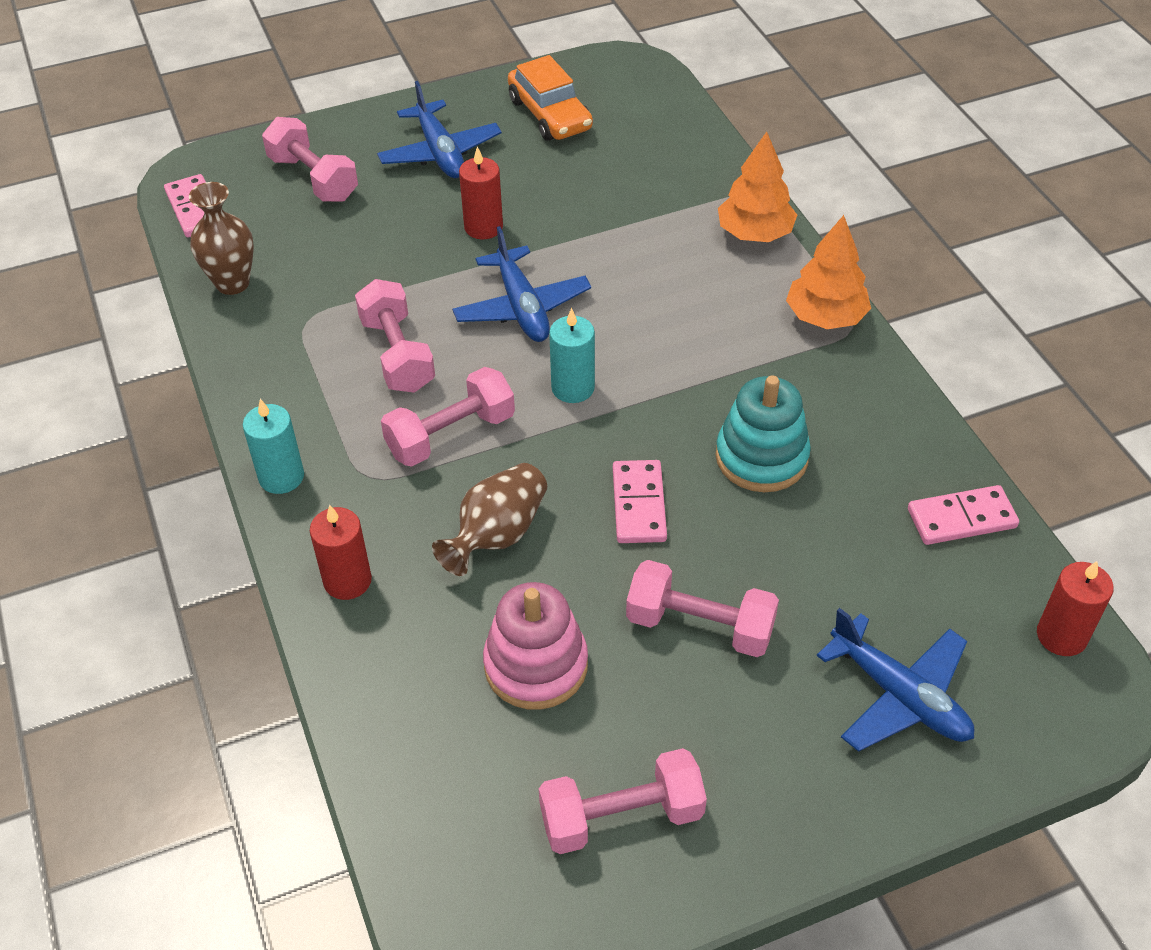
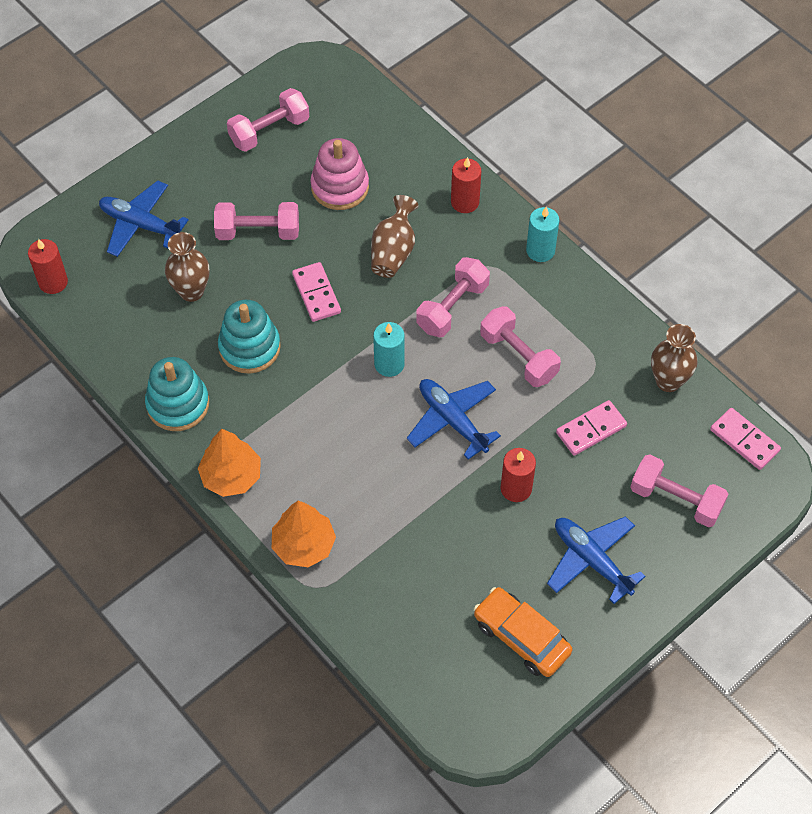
camera: 160 degrees right, 10 degrees up
(832, 559) = (191, 291): none -> brown vase
(881, 412) = (178, 404): none -> turquoise stacking toy
(961, 518) = (116, 340): pink domino -> pink domino (591, 429)

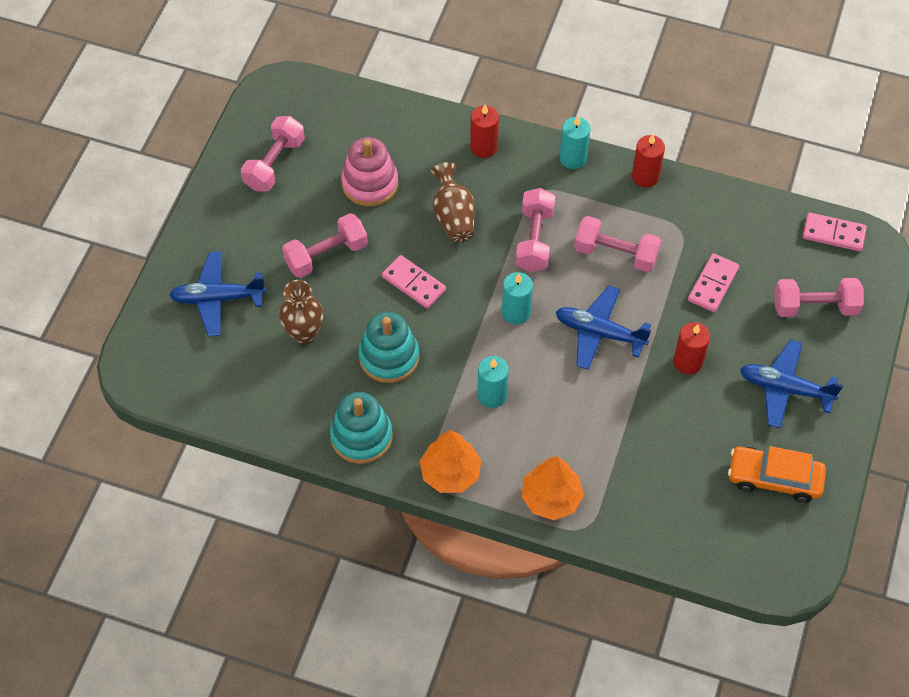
camera: 30 degrees left, 0 degrees up
(53, 282) = (174, 387): red candle -> red candle (645, 176)
(316, 427) = (492, 395): none -> turquoise candle
(668, 381) = (745, 216): brown vase -> none

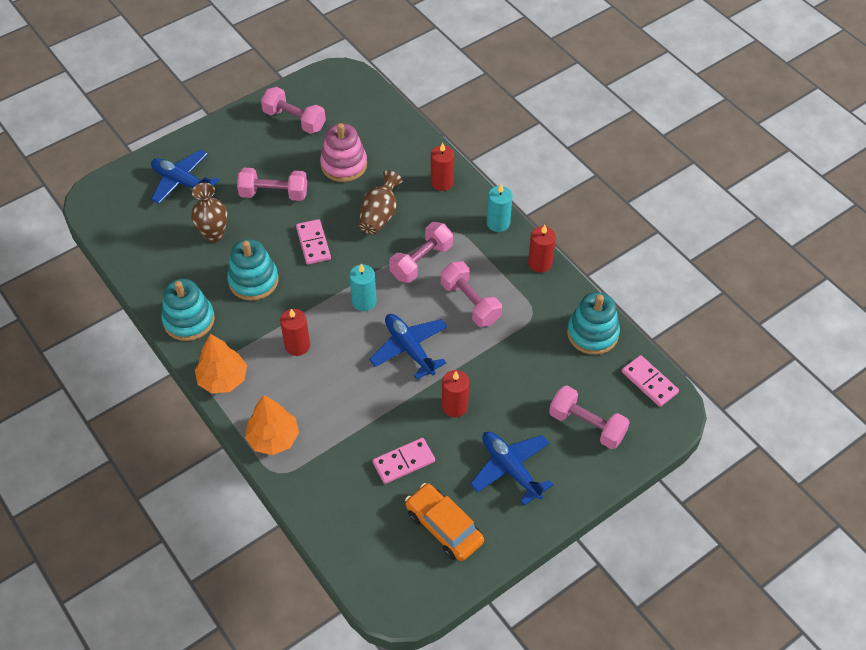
camera: 35 degrees right, 5 degrees down
(274, 164) = (294, 120): pink dumbbell -> pink dumbbell turned 60 degrees clockwise
(492, 395) = (297, 345): turquoise candle -> red candle
(713, 284) = (522, 364): pink domino -> pink domino (404, 462)
(748, 217) = (592, 333): none -> turquoise stacking toy

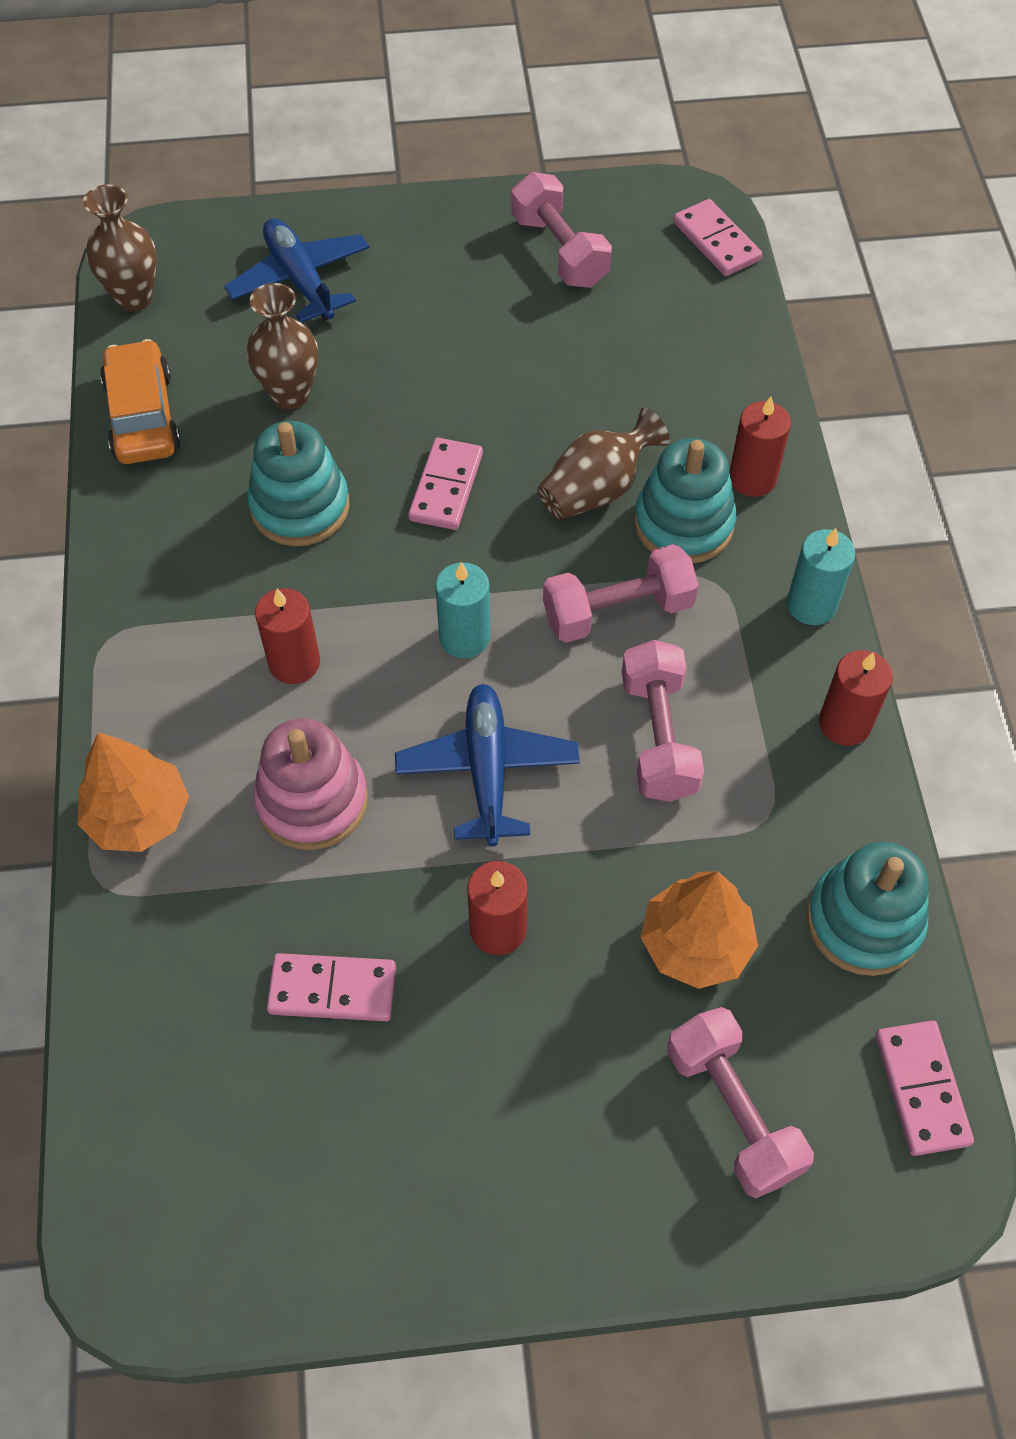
camera: 30 degrees right, 5 degrees up
(106, 223) = (134, 298): none -> brown vase
(189, 320) = (148, 526): turquoise stacking toy -> turquoise stacking toy (683, 524)
(223, 379) = (130, 661): orange tree -> orange tree (695, 944)
(274, 194) = (437, 367): pink dumbbell -> none
(344, 165) = (593, 368): pink stacking toy -> pink stacking toy (312, 800)
(362, 87) = (716, 241): none -> pink domino
(444, 527) = (320, 1166): orange car -> orange car (142, 416)
(510, 469) = (523, 1118): blue plane -> none

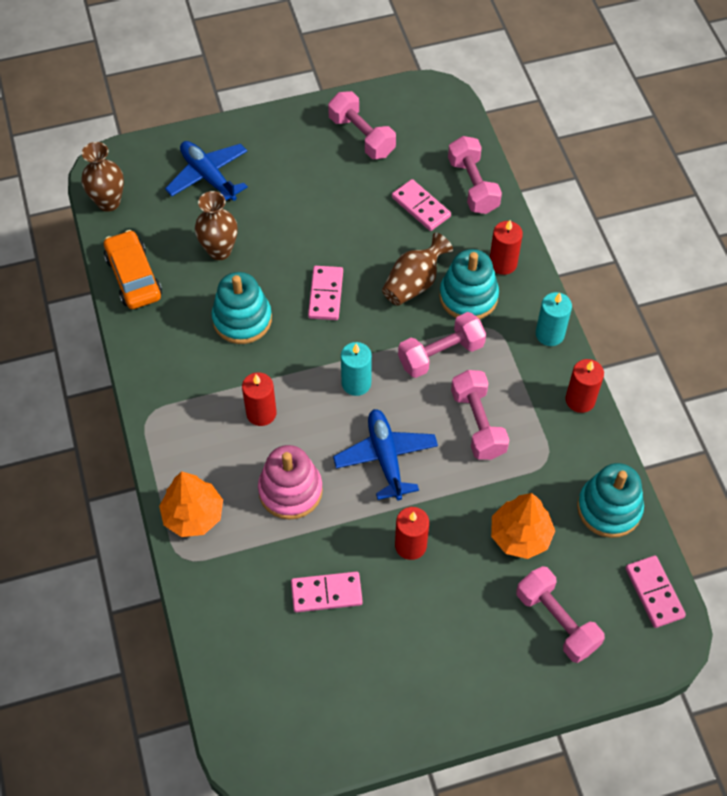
camera: 10 degrees left, 0 degrees up
(716, 241) = (454, 117): pink domino -> pink domino (421, 207)
(725, 350) = (473, 186): none -> pink dumbbell

